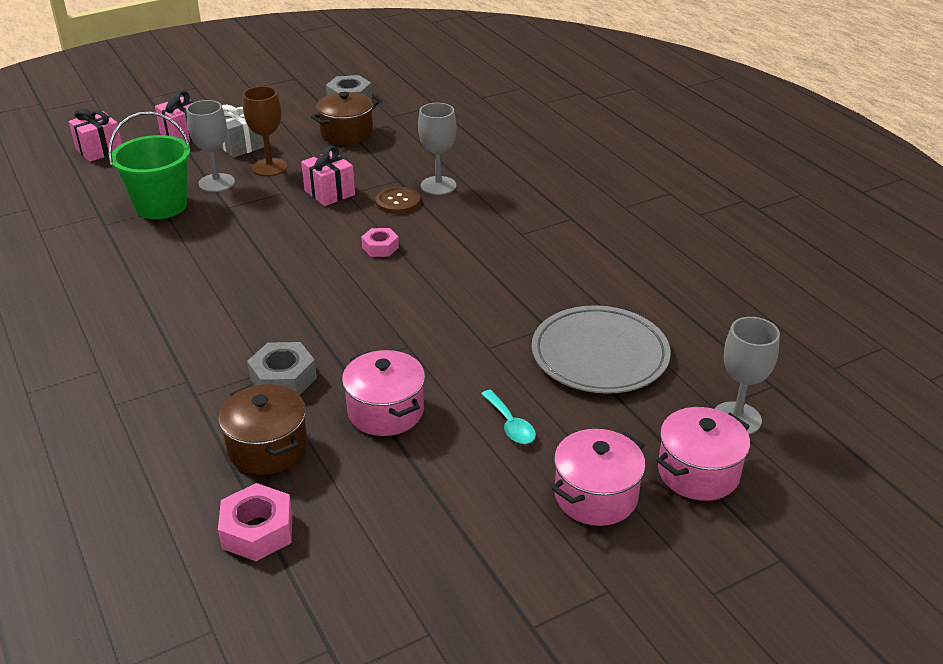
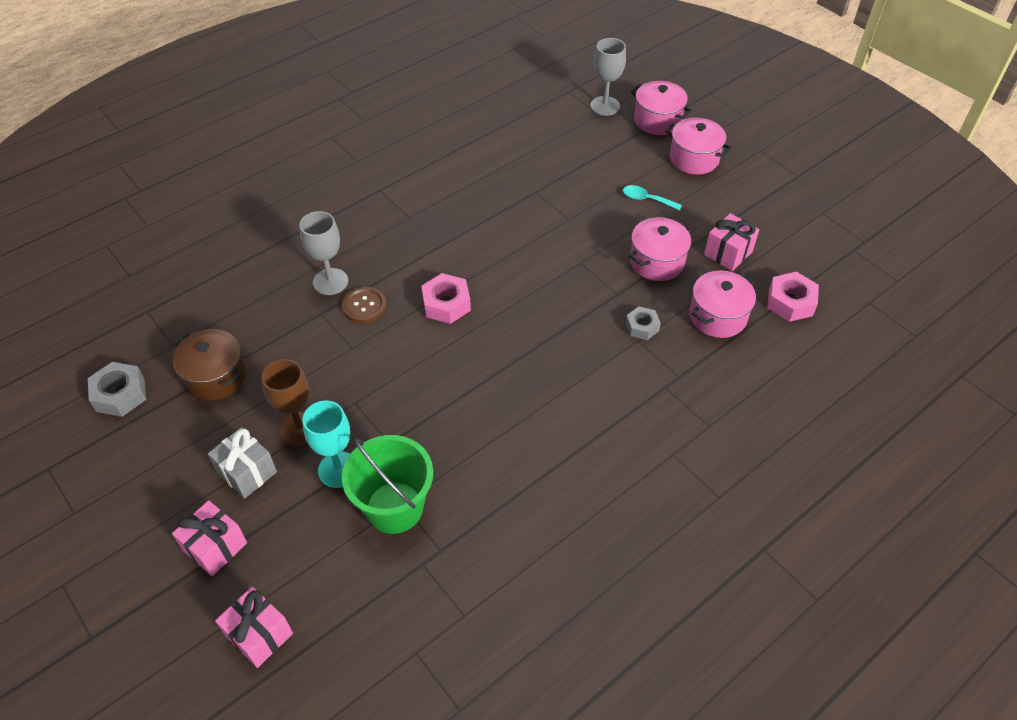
camera: 100 degrees left, 15 degrees up
(216, 183) = (338, 469): grey goblet -> turquoise goblet
(267, 448) = (717, 316): brown pot -> pink pot
(283, 378) = (642, 327): grey nut -> grey nut, size x0.65
(329, 193) = (351, 362): pink gift -> pink gift (728, 253)
(380, 247) = (446, 304): pink nut -> pink nut, size x1.53
(510, 424) = (646, 199): turquoise spoon -> turquoise spoon turned 120 degrees counterclockwise
(599, 354) = (560, 164): grey plate -> none

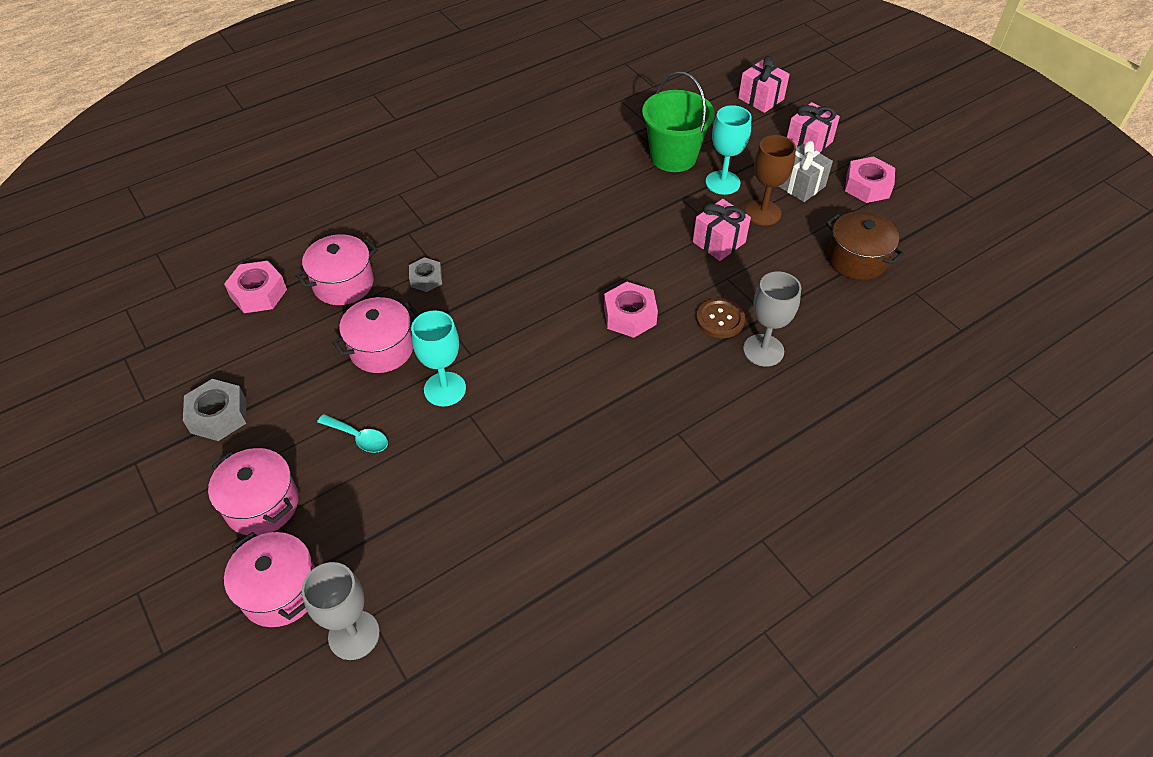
camera: 175 degrees left, 0 degrees up
(120, 394) = (943, 250): grey nut -> grey nut (218, 415)
(166, 477) = (867, 186): none -> pink nut
(593, 235) = (445, 389): none -> turquoise goblet
(728, 253) = (294, 354): pink gift -> pink gift (719, 242)

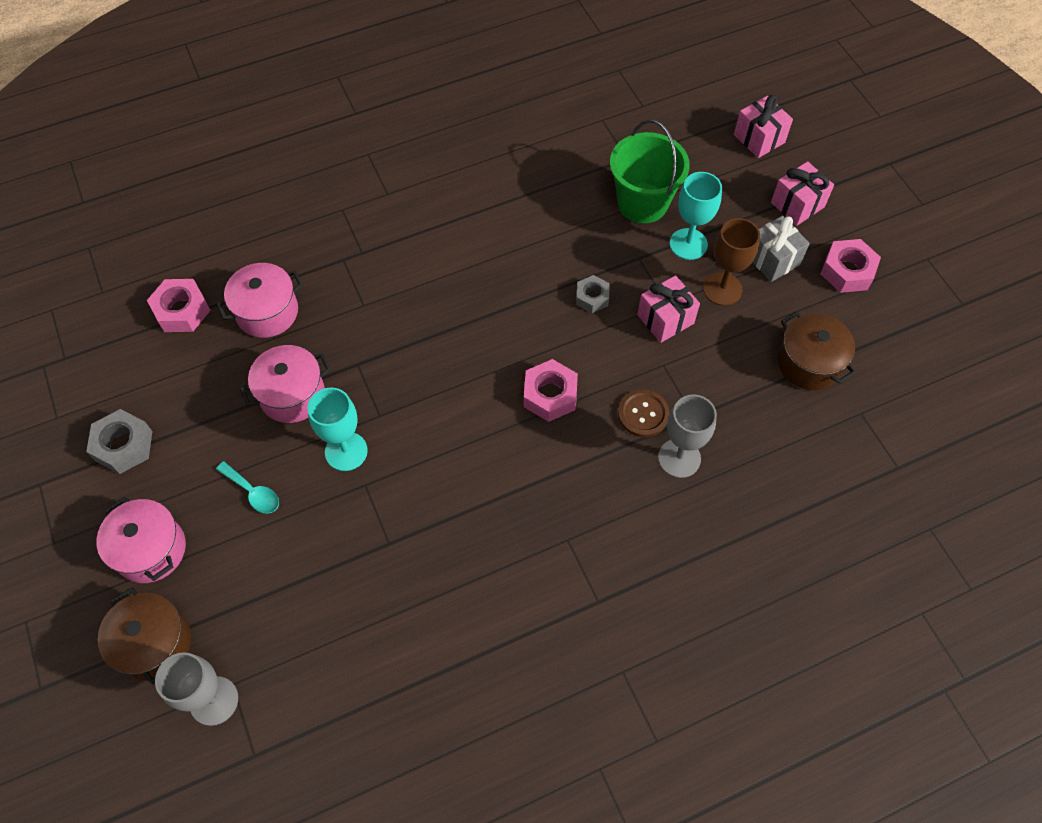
camera: 10 degrees right, 10 degrees up
(280, 591) = (154, 644): pink pot -> brown pot
(426, 279) = (351, 319): grey nut -> grey nut (592, 297)

